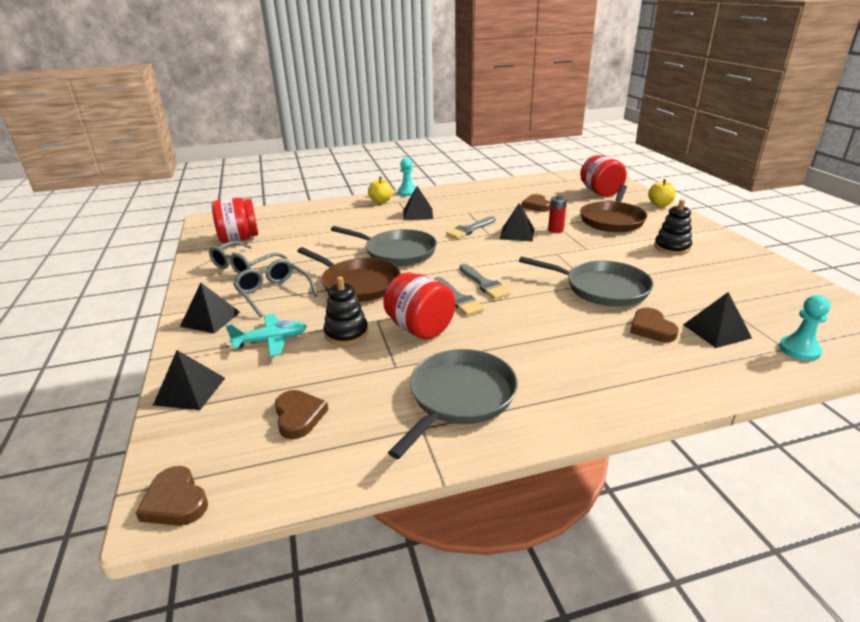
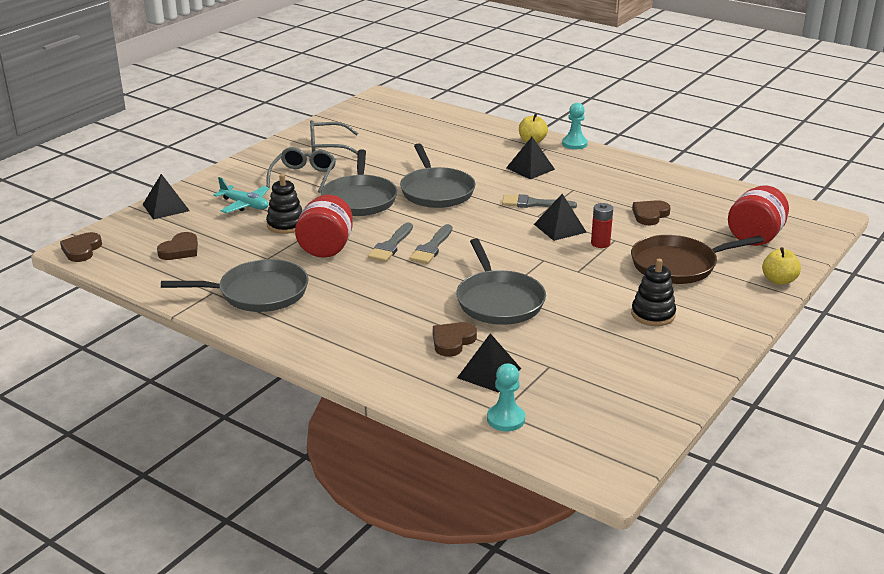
camera: 50 degrees right, 0 degrees up
(210, 319) = (244, 173): black pyramid -> none
(239, 239) = (366, 124): red jar -> none
(358, 284) = (359, 199): brown pan -> grey pan

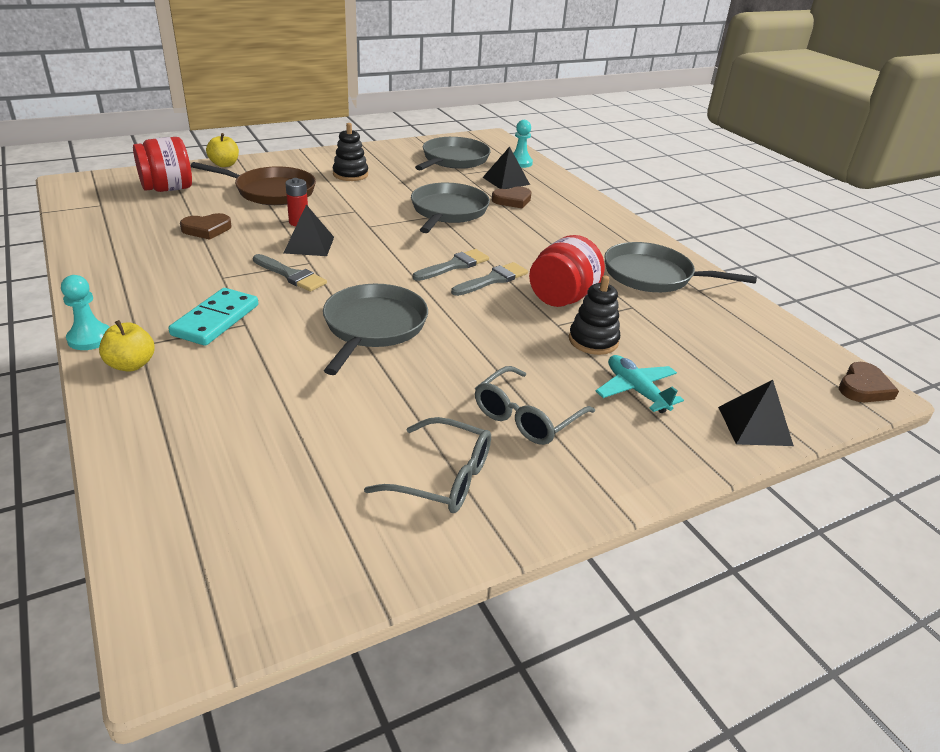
camera: 155 degrees left, 5 degrees up
(180, 250) = (732, 347): brown heart -> none
(359, 199) = (478, 347): grey pan -> grey pan (453, 159)
(530, 168) = (216, 320): black pyramid -> turquoise domino

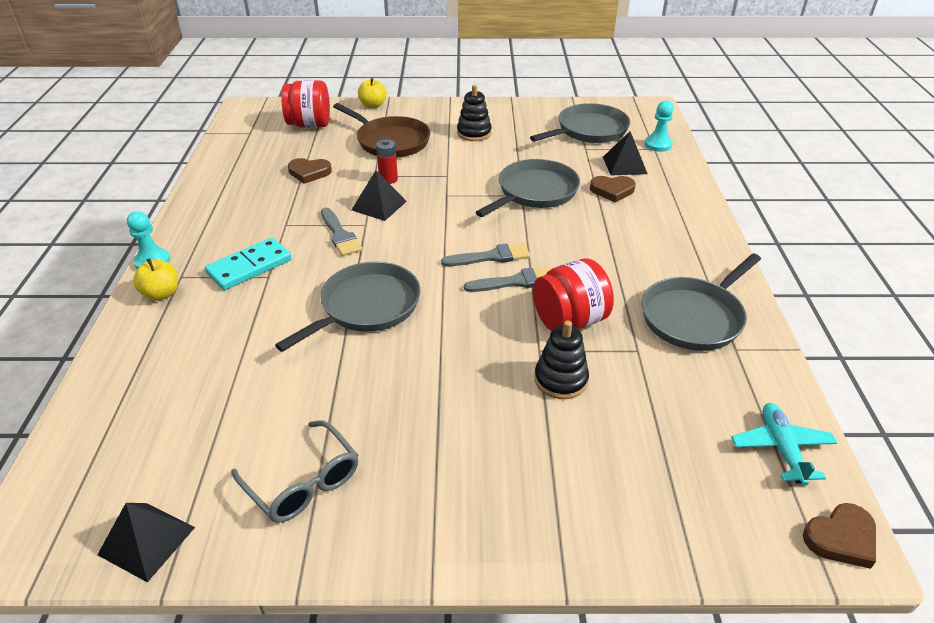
camera: 30 degrees right, 5 degrees up
(526, 417) = (425, 445): grey glasses -> none
(636, 391) = (557, 452): turquoise plane -> turquoise plane (781, 448)
(652, 275) = (694, 317): grey pan -> grey pan turned 90 degrees counterclockwise
(754, 425) = (655, 538): black pyramid -> black pyramid (147, 540)

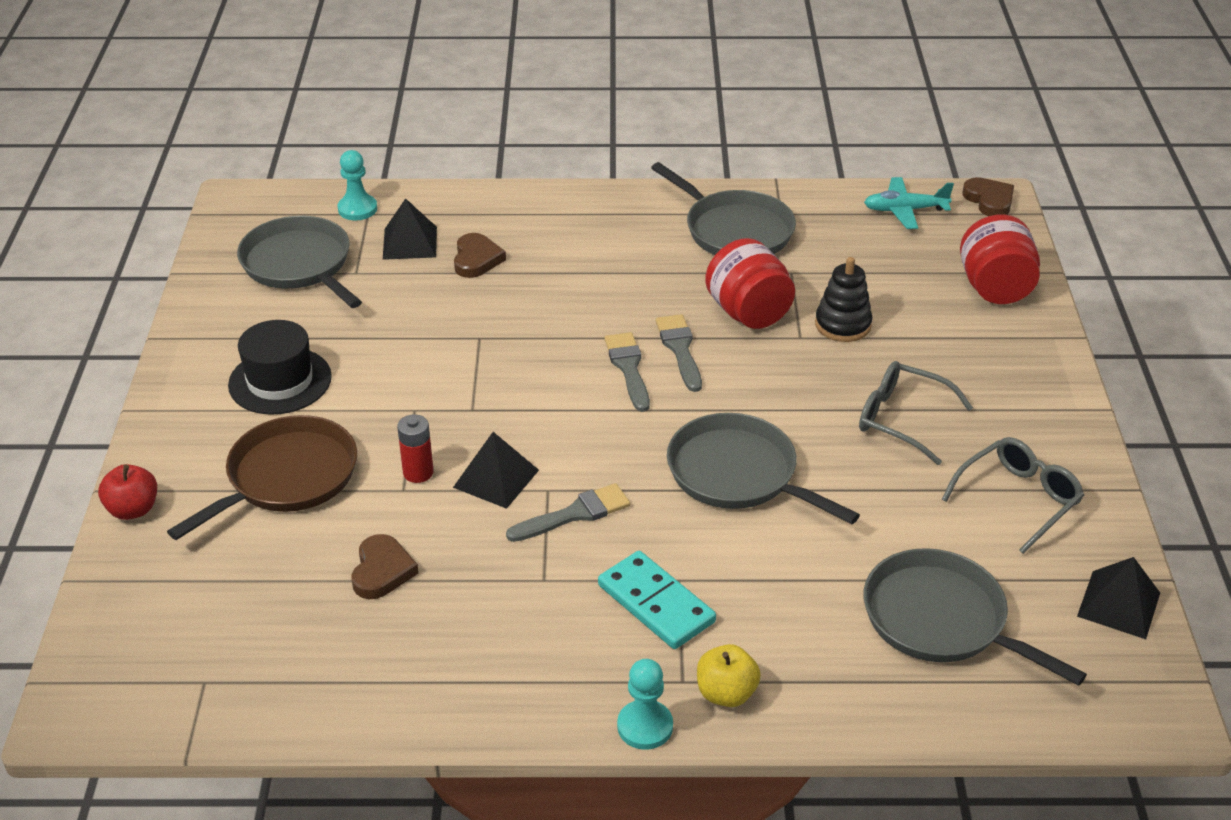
camera: 90 degrees left, 0 degrees up
(309, 125) = (193, 593): red jar -> red jar (995, 288)
(373, 105) = (133, 509): yellow apple -> red apple
(424, 408) = (901, 419): none -> grey glasses
(474, 133) = (280, 381): black stacking toy -> black hat
(535, 192) = (473, 325): grey pan -> grey pan (940, 620)

